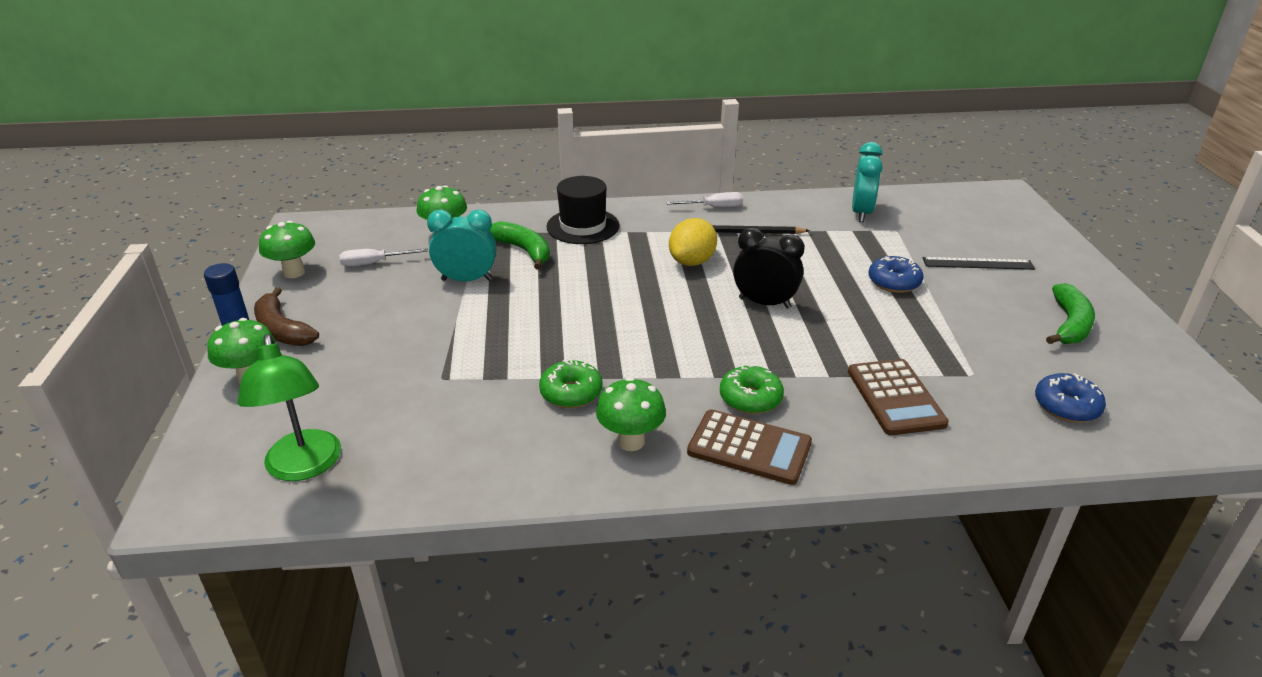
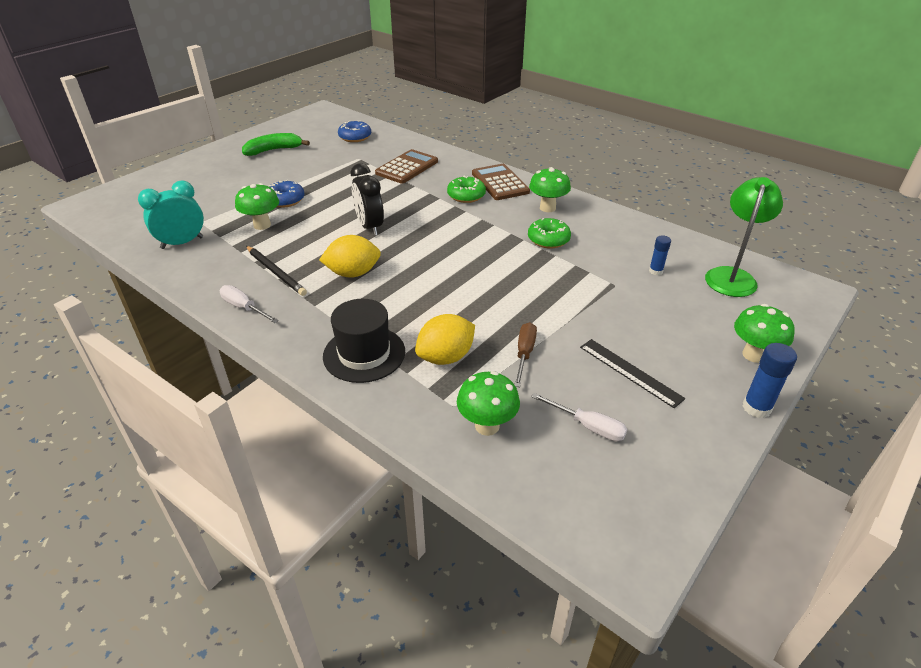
camera: 135 degrees left, 5 degrees up
(282, 330) = (714, 389): brown banana -> none
(294, 272) = (677, 465): green mushroom -> green mushroom (262, 225)
(407, 420) = (655, 271): none -> blue glue stick
(467, 280) = (524, 353): turquoise clock -> brown screwdriver
(523, 250) = (446, 357): green banana -> yellow lemon
(978, 263) = (225, 185): black ruler -> black ruler (630, 372)

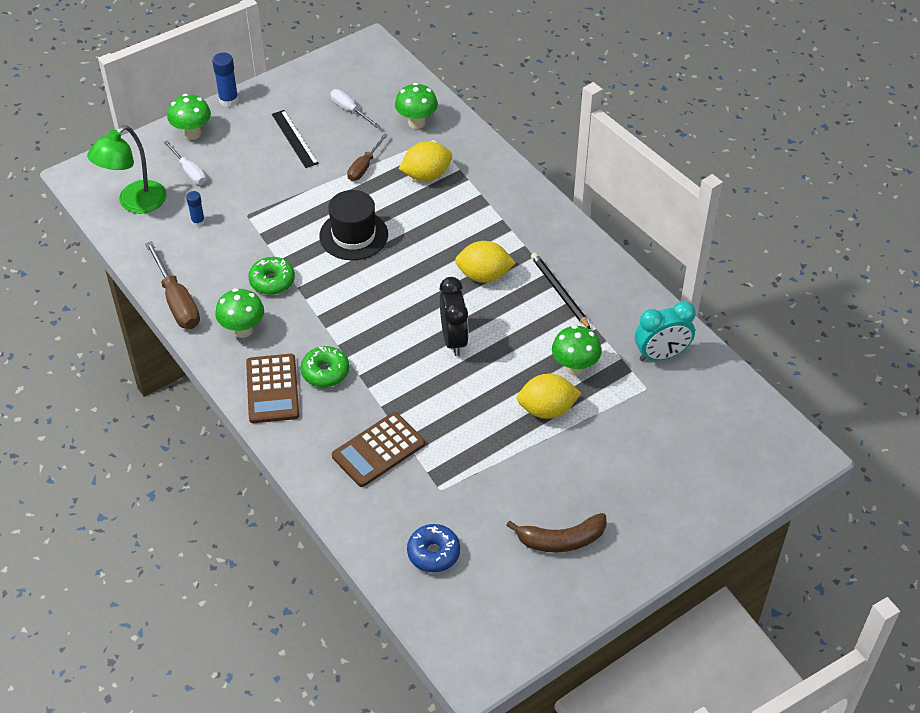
camera: 165 degrees left, 10 degrees up
(244, 308) = (588, 254): white screwdriver -> white screwdriver (189, 171)
(273, 150) = (561, 540): green banana -> brown banana
(285, 200) = (547, 409): blue donut -> yellow lemon
(364, 354) = (489, 190): black hat -> black hat (353, 235)
(616, 216) = (177, 301): none -> brown screwdriver

